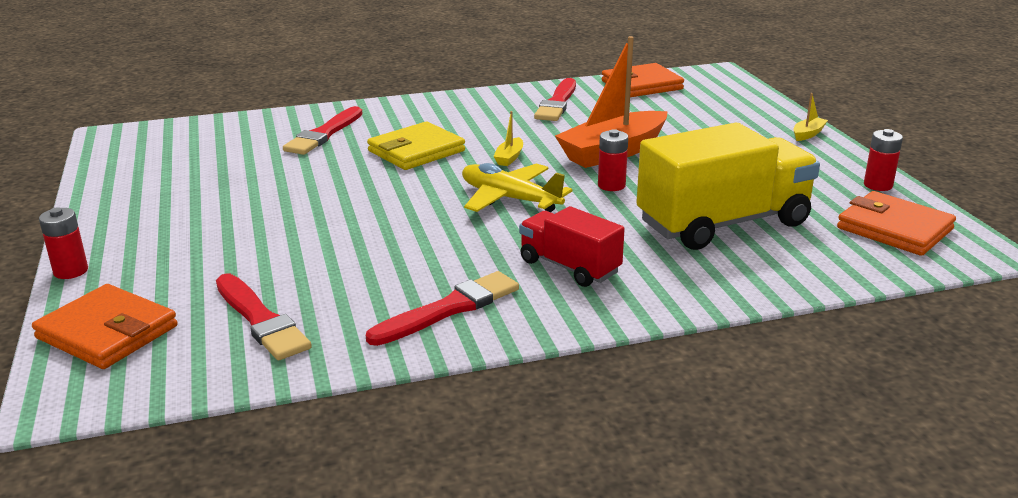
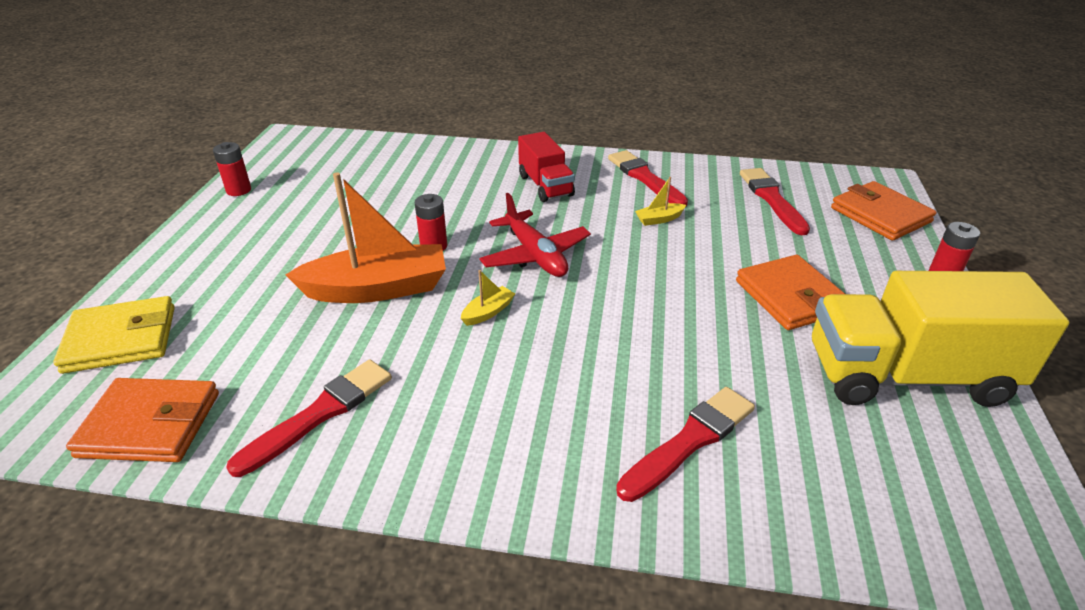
camera: 155 degrees left, 10 degrees up
(416, 151) = (582, 357): yellow wallet -> yellow wallet (121, 339)
(448, 309) = (645, 178): red brush -> red brush turned 75 degrees clockwise
(510, 199) = (535, 255): yellow plane -> red plane
(723, 223) = (402, 190): yellow truck -> yellow truck (907, 376)
(808, 134) = (166, 258): yellow boat -> yellow boat (659, 219)
(894, 229) = (303, 159): orange wallet -> orange wallet (790, 297)

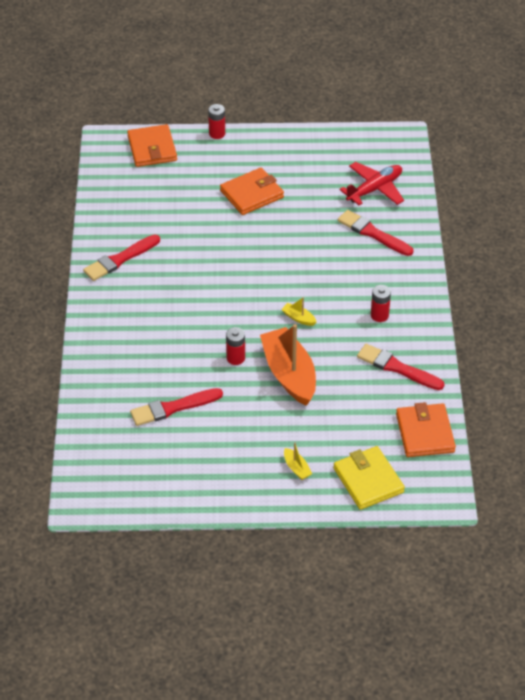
camera: 100 degrees left, 10 degrees up
(238, 190) = (182, 498): red battery -> red battery (379, 315)
(535, 255) = (235, 306): red plane -> red plane (374, 189)
(545, 186) = (141, 312): red truck -> none
(659, 219) = (178, 250): yellow boat -> yellow boat (296, 468)
(772, 199) = (140, 195): red brush -> red brush (173, 407)
(880, 215) = (152, 148): orange wallet -> orange wallet turned 60 degrees counterclockwise
(907, 376) = (307, 160): yellow truck -> none

